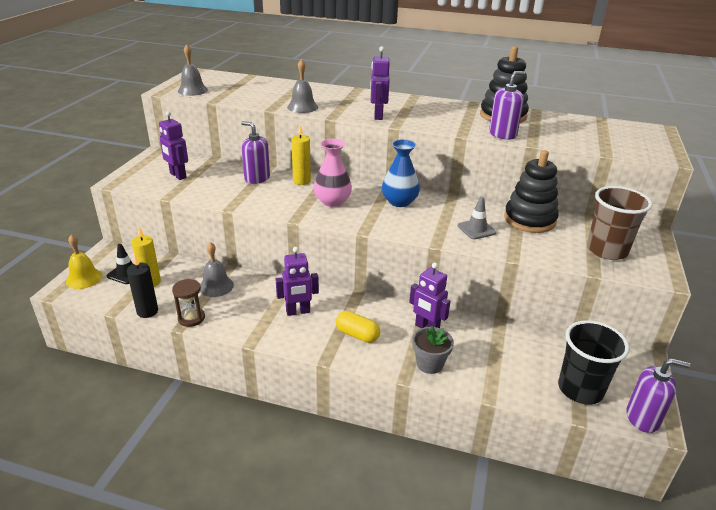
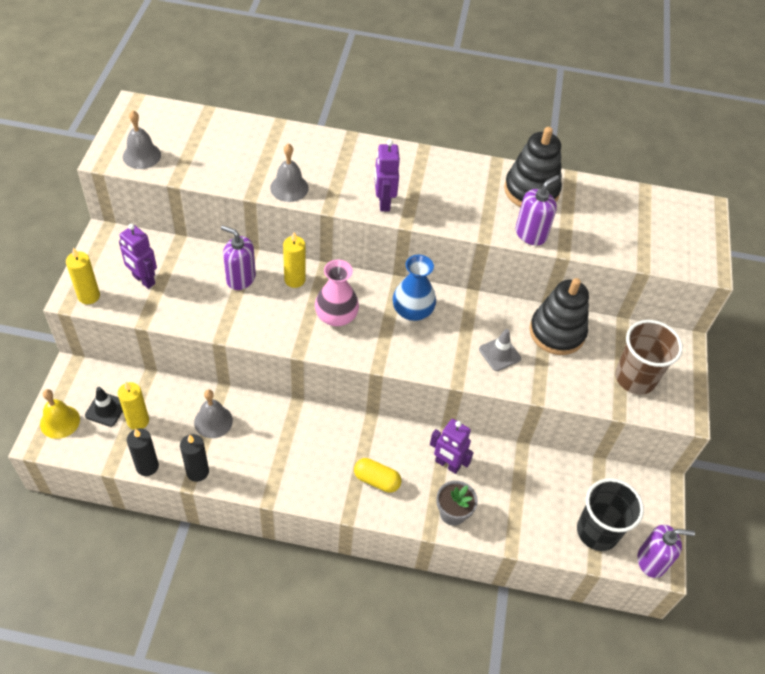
camera: 10 degrees left, 20 degrees up
(130, 181) = (89, 296): none -> yellow candle
(191, 318) = (197, 472): brown hourglass -> black candle
(298, 312) = (310, 452): purple robot -> none

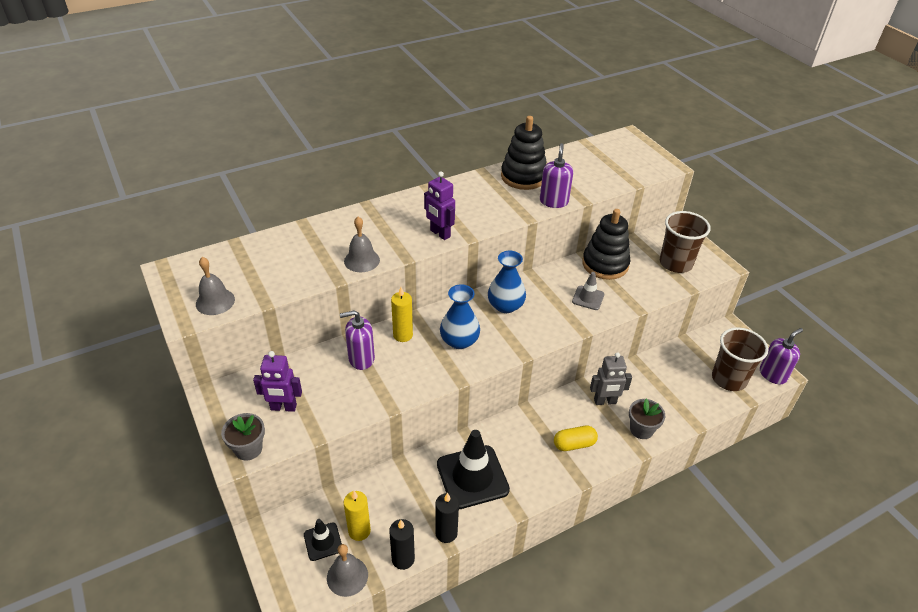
camera: 35 degrees left, 10 degrees down
(60, 421) = (292, 580): yellow bell -> none
(89, 296) = (248, 449): yellow candle -> grey flower pot
(213, 421) = (419, 488): grey bell -> grey bell (347, 576)
(263, 444) = (472, 477): none -> black traffic cone
(336, 316) = (459, 341): pink vase -> blue vase
(447, 464) = (605, 401): purple robot -> grey robot
(597, 531) = (729, 379): black cup -> brown cup

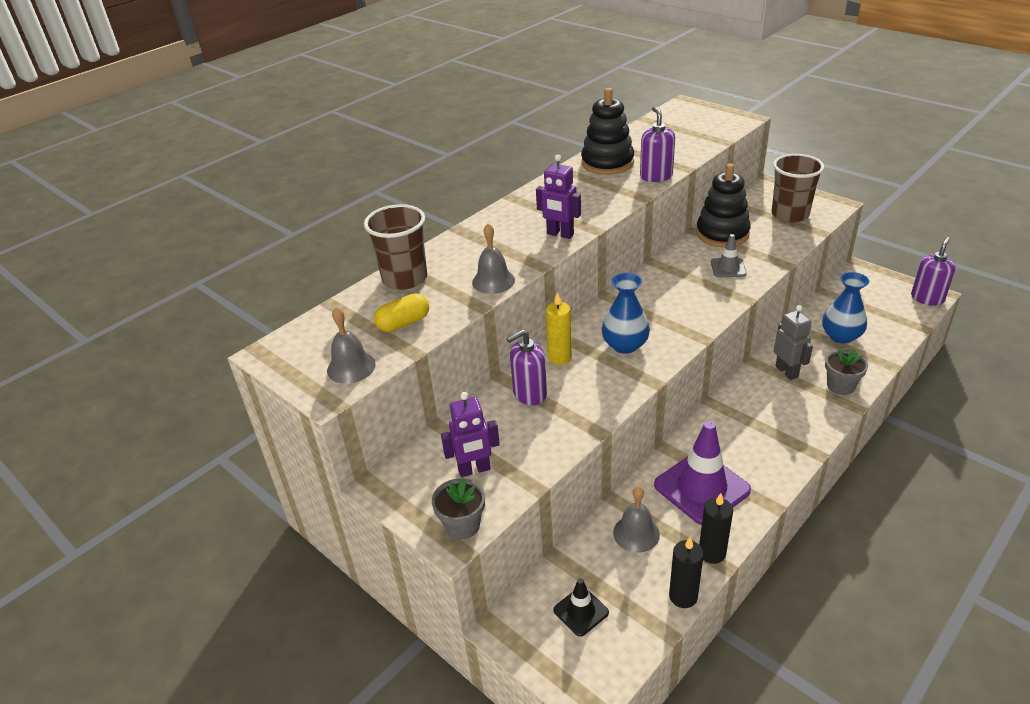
camera: 15 degrees left, 5 degrees down
(347, 576) = (633, 637): grey bell -> grey bell (636, 533)
(359, 531) = (615, 585): yellow candle -> none
(472, 477) = (701, 487): black traffic cone -> purple traffic cone
(505, 306) = (649, 298): blue vase -> blue vase (841, 336)
(574, 444) = (784, 421): yellow capsule -> yellow capsule (404, 323)
(605, 401) = (787, 372): grey robot -> grey robot turned 90 degrees counterclockwise
(729, 379) = (890, 314): brown cup -> brown cup (404, 278)

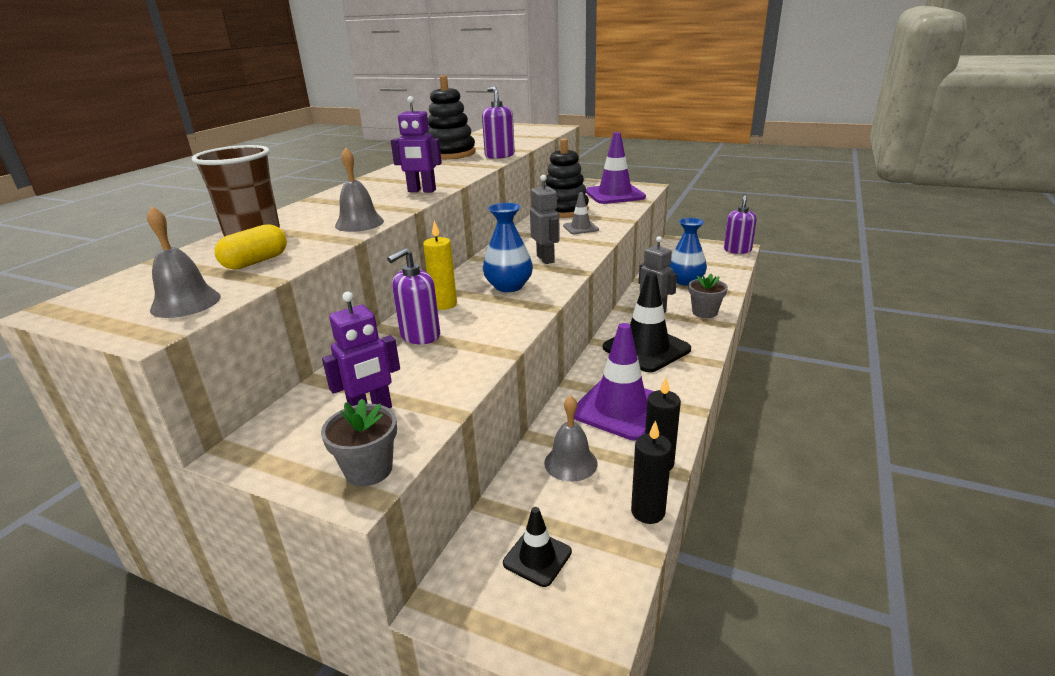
camera: 20 degrees left, 10 degrees down
(674, 311) = (545, 259): none -> grey robot
(756, 422) = (646, 348): none -> black traffic cone
(790, 214) = (614, 195): brown cup -> purple traffic cone

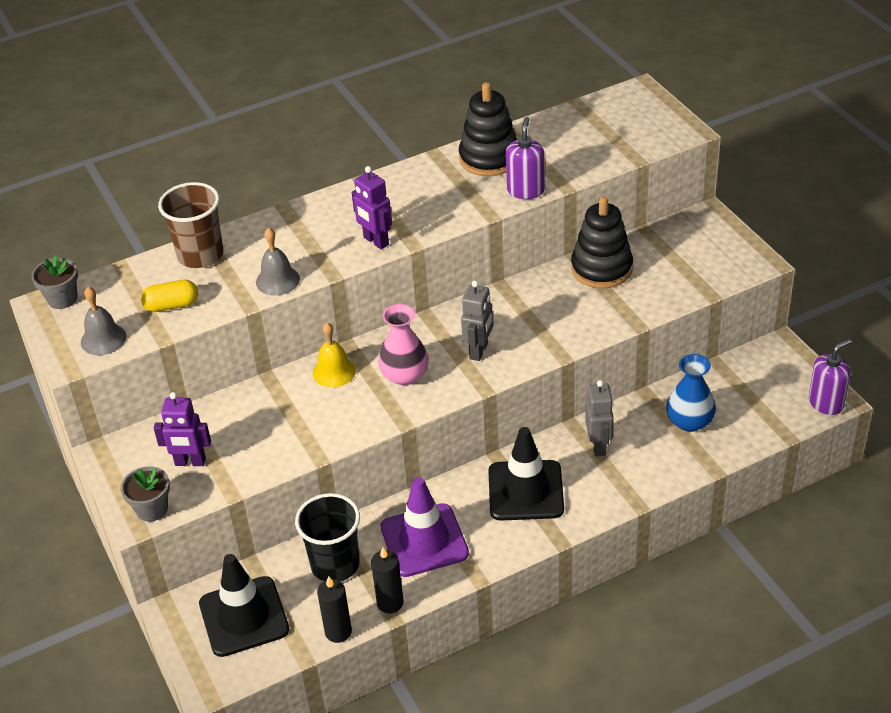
camera: 40 degrees right, 15 degrees up
(420, 336) = (282, 402): purple soap dispenser -> none
(444, 304) = (334, 371): yellow candle -> yellow bell
(508, 286) = (404, 375): blue vase -> pink vase
(537, 557) = (244, 617): black traffic cone -> black traffic cone, size x1.95
(570, 463) = (335, 564): grey bell -> black cup
(580, 228) = (574, 314): grey traffic cone -> none
(614, 195) = (696, 262): purple traffic cone -> none
(704, 312) = (642, 478): grey flower pot -> grey flower pot (62, 299)

